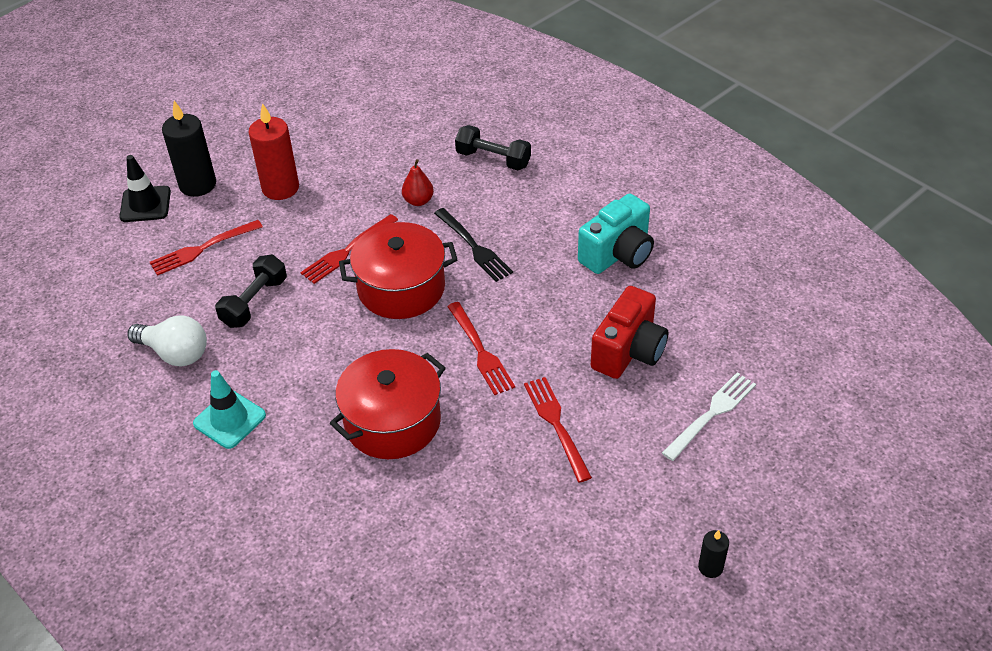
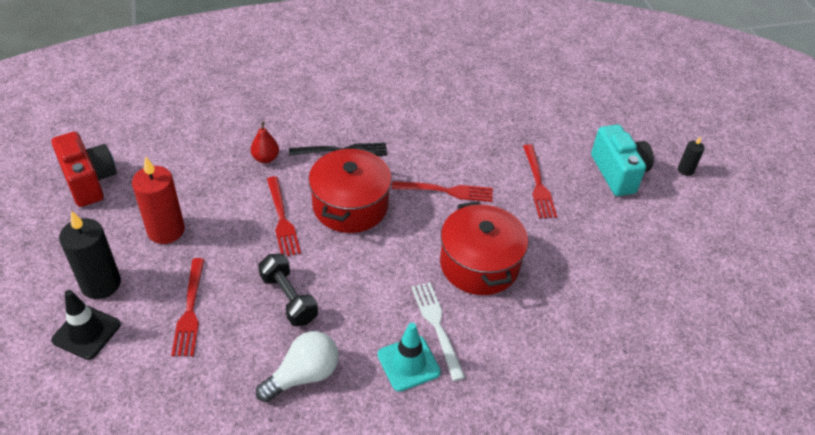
camera: 65 degrees left, 0 degrees up
(493, 159) = (261, 103): black dumbbell -> none
(556, 425) = (538, 184): red fork -> red fork turned 105 degrees counterclockwise
(618, 254) = (411, 90): turquoise camera -> turquoise camera (618, 173)
(629, 351) = (499, 125): red camera -> red camera (89, 181)
(711, 414) = (574, 116): white fork -> white fork (437, 326)

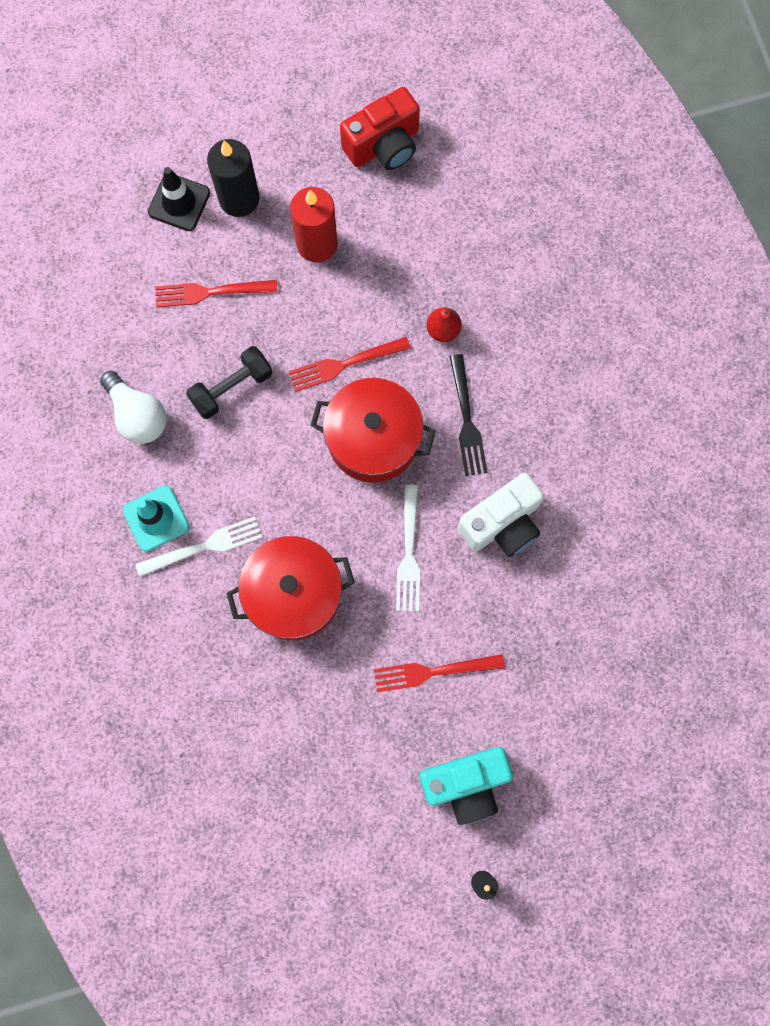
camera: 90 degrees right, 30 degrees up
(425, 139) = (502, 524): none -> white camera
(446, 191) = (409, 553): red fork -> white fork

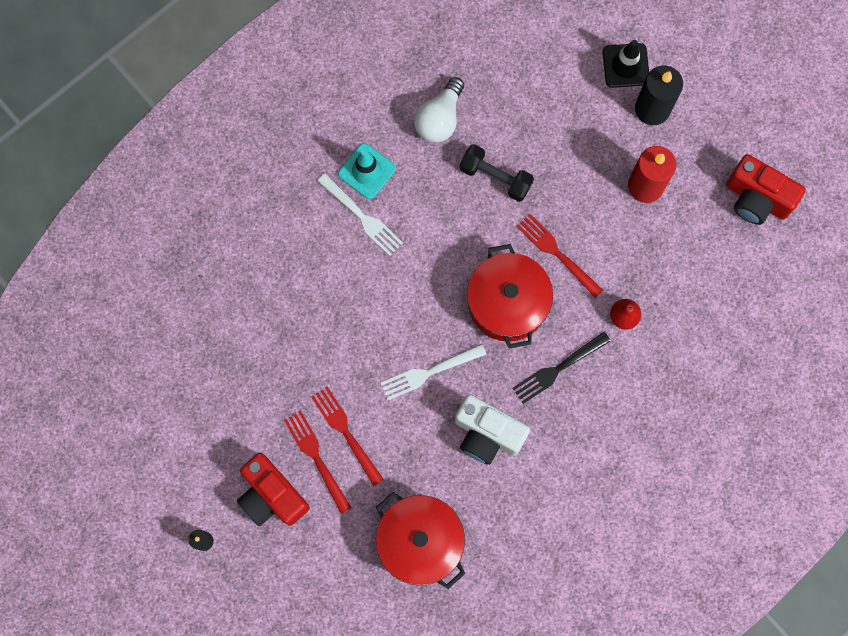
camera: 65 degrees right, 0 degrees up
(211, 292) = (564, 125): red fork -> red fork (316, 458)
(293, 593) = (357, 300): red pot -> red pot (420, 541)
(465, 783) = (272, 496): turquoise camera -> red camera

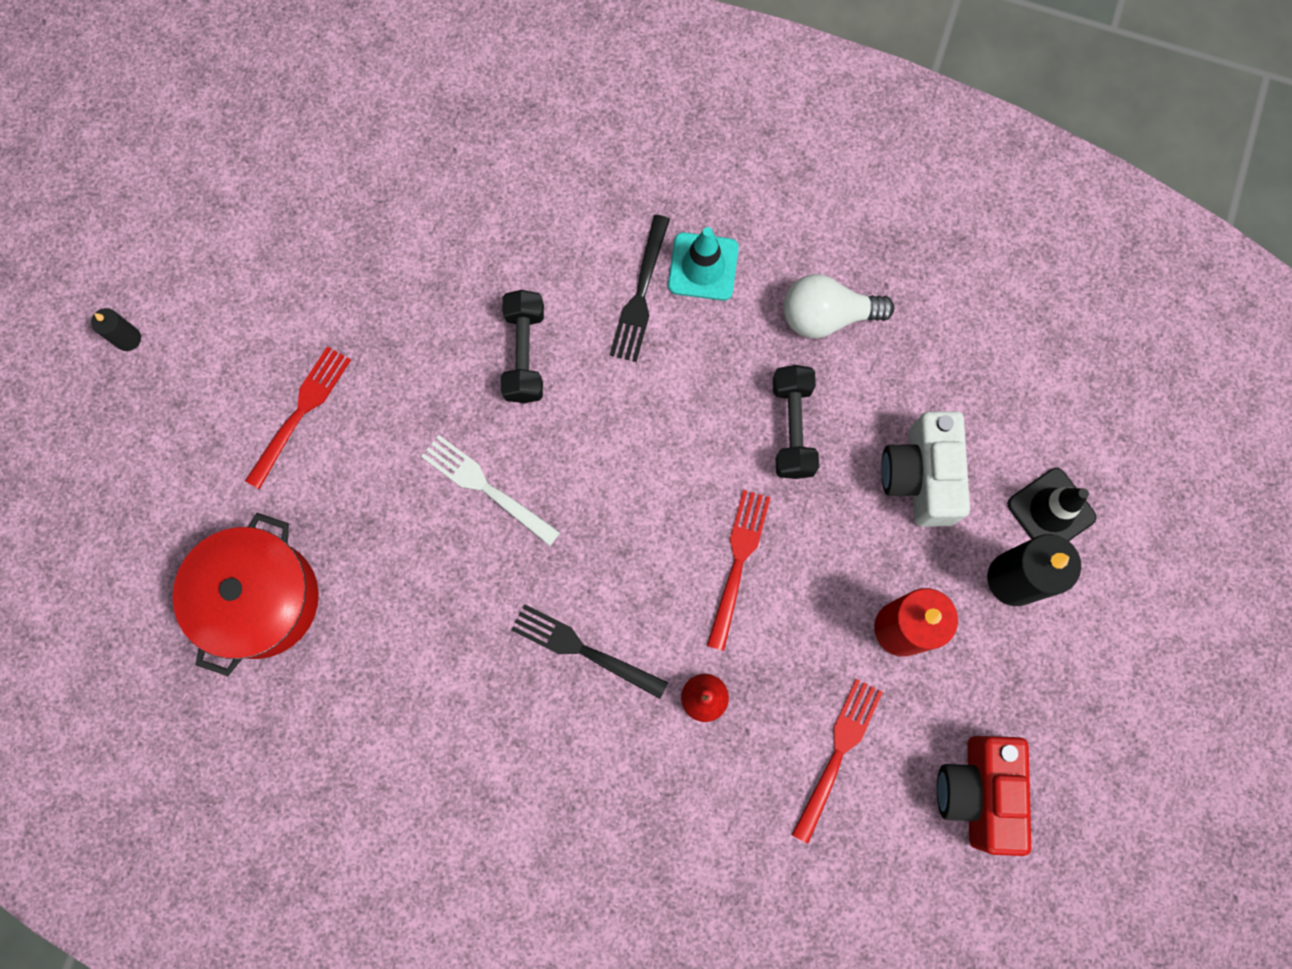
camera: 60 degrees right, 0 degrees up
(272, 496) = (225, 386): red camera -> none
(346, 433) = (352, 429): red fork -> red fork (837, 754)
(359, 305) = (525, 354): none -> black dumbbell
(362, 216) = (641, 294): white fork -> black fork
(487, 434) = (446, 606): white camera -> white camera (920, 476)
(507, 303) = (633, 536): red pot -> none

